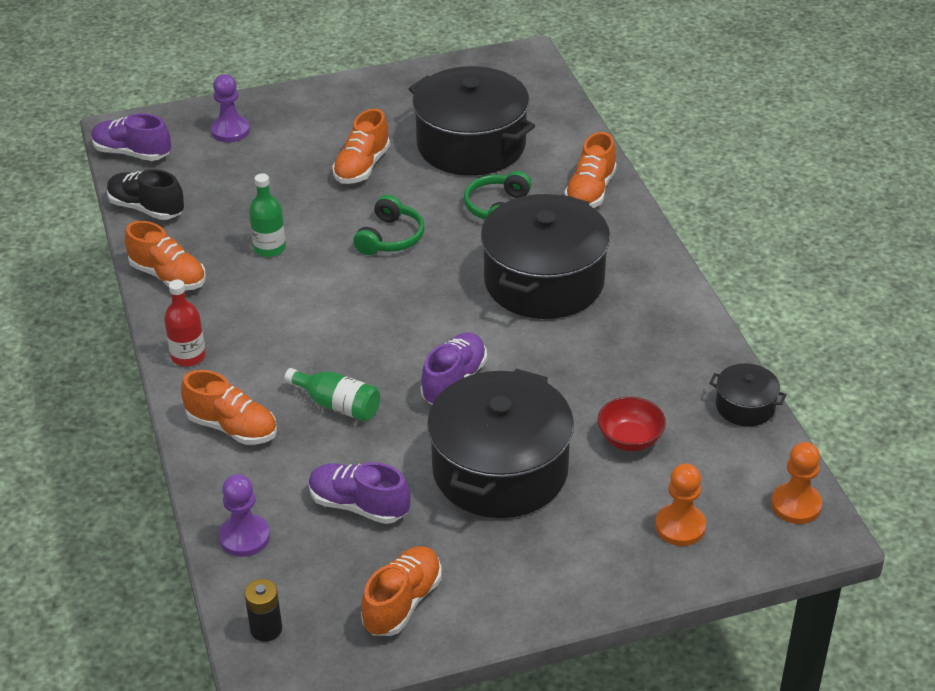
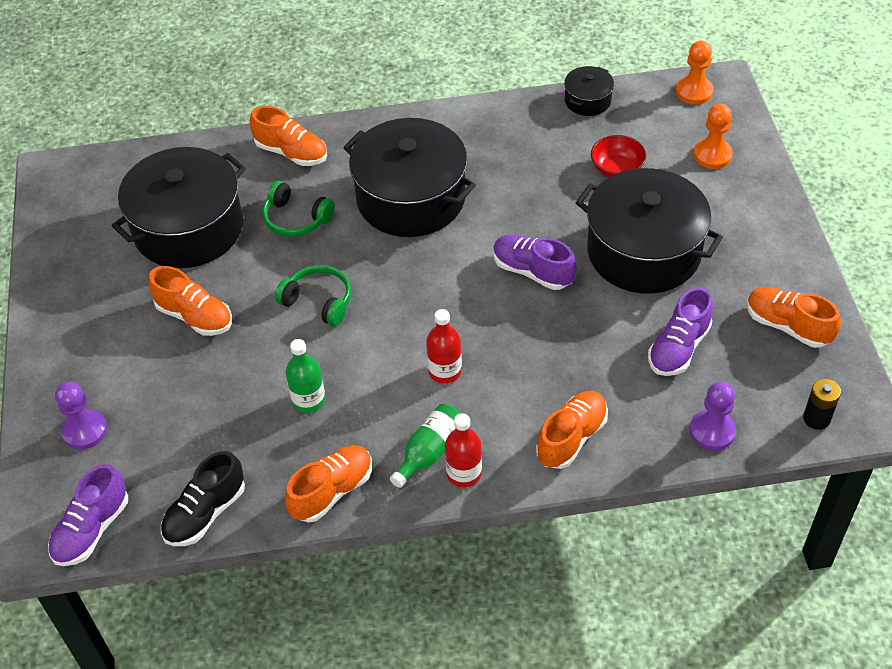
camera: 80 degrees left, 10 degrees up
(311, 331) = (445, 371): none -> red bottle
(337, 405) = (551, 356): green bottle -> green bottle (430, 452)

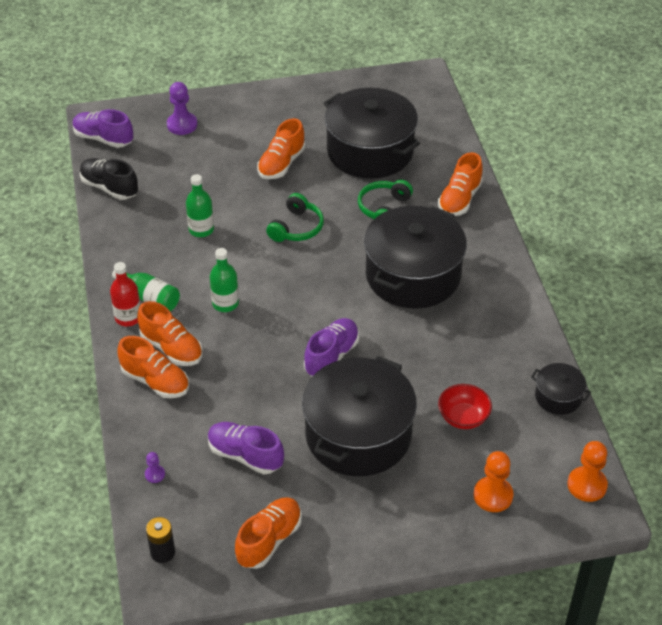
camera: 85 degrees right, 5 degrees down
(332, 491) = (120, 247): orange shoe -> orange shoe (171, 348)
(445, 371) = (225, 303): red bottle -> green bottle
(712, 431) = (155, 474): purple pawn -> purple pawn, size x0.52

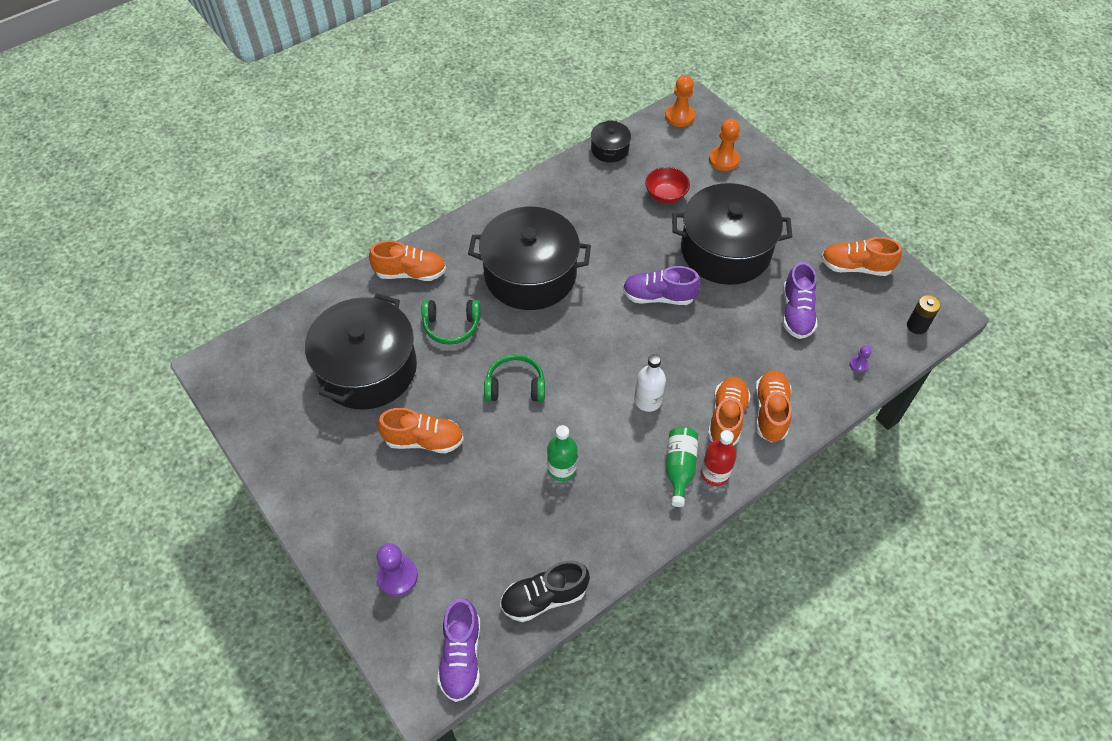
camera: 115 degrees left, 10 degrees up
(109, 188) = (544, 598): black shoe -> black shoe turned 60 degrees clockwise
(225, 303) = (648, 400): green bottle -> white bottle

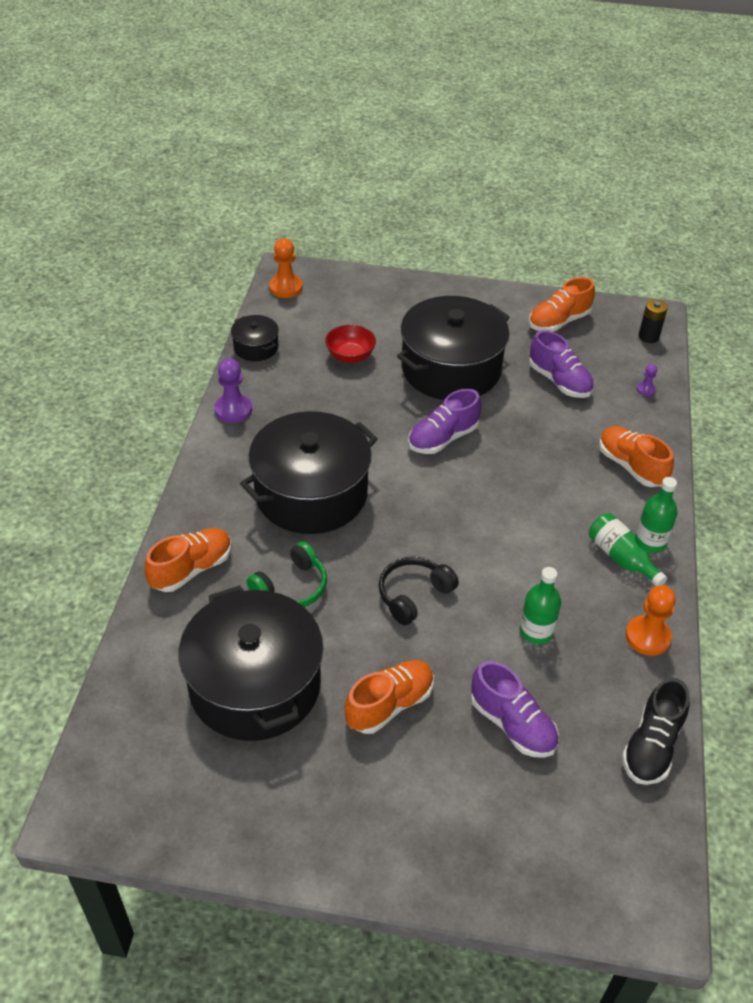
camera: 45 degrees left, 10 degrees down
(397, 576) = (514, 842): purple pawn -> purple pawn (233, 410)
(461, 656) = (651, 857): purple shoe -> purple shoe (512, 724)
(515, 386) = (413, 595): green headphones -> black headphones
(648, 400) = (534, 525): white bottle -> none
(714, 473) = (650, 542): red bottle -> green bottle
(723, 160) = (364, 301): orange pawn -> orange pawn (648, 637)
(726, 418) = (607, 494): orange shoe -> none

